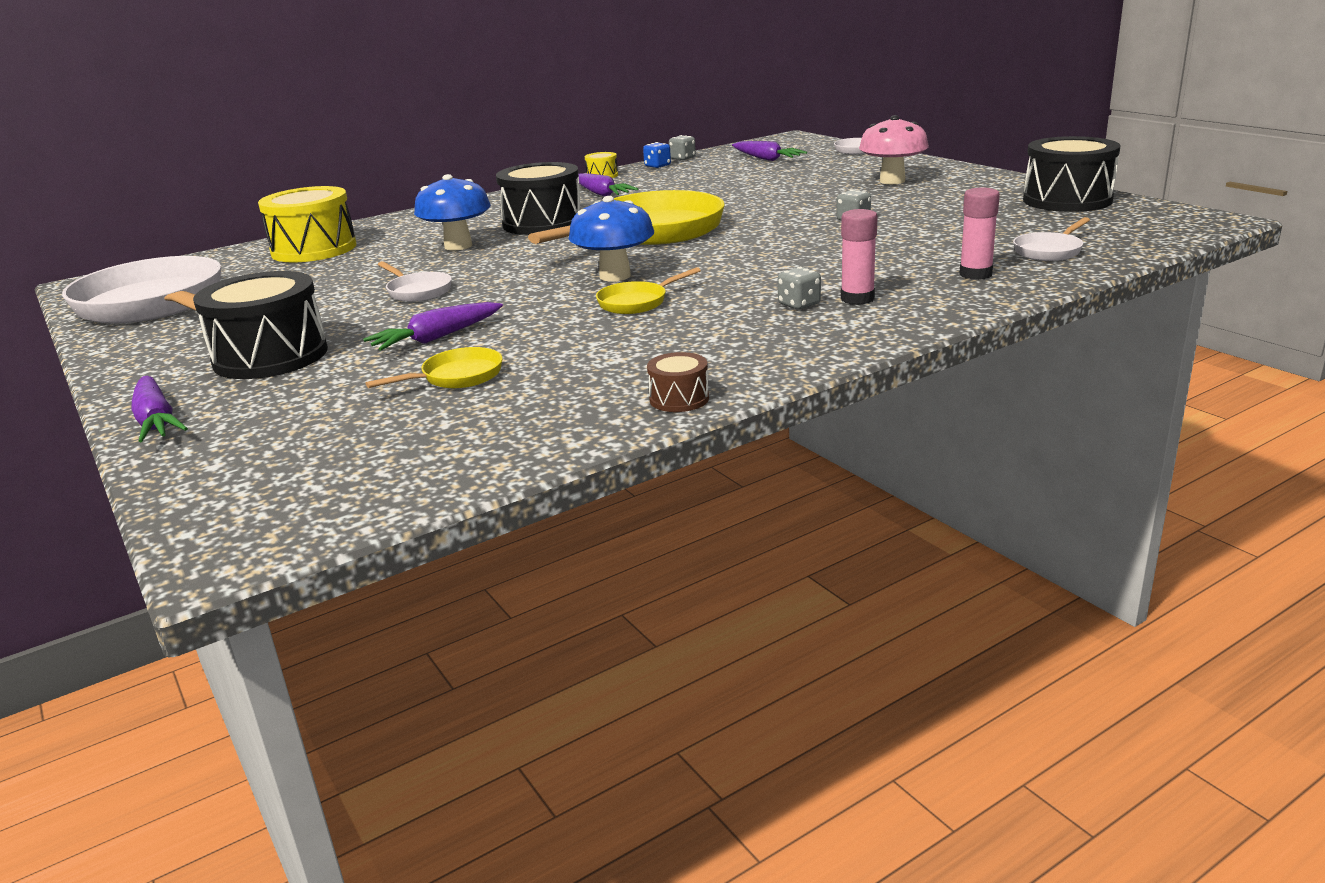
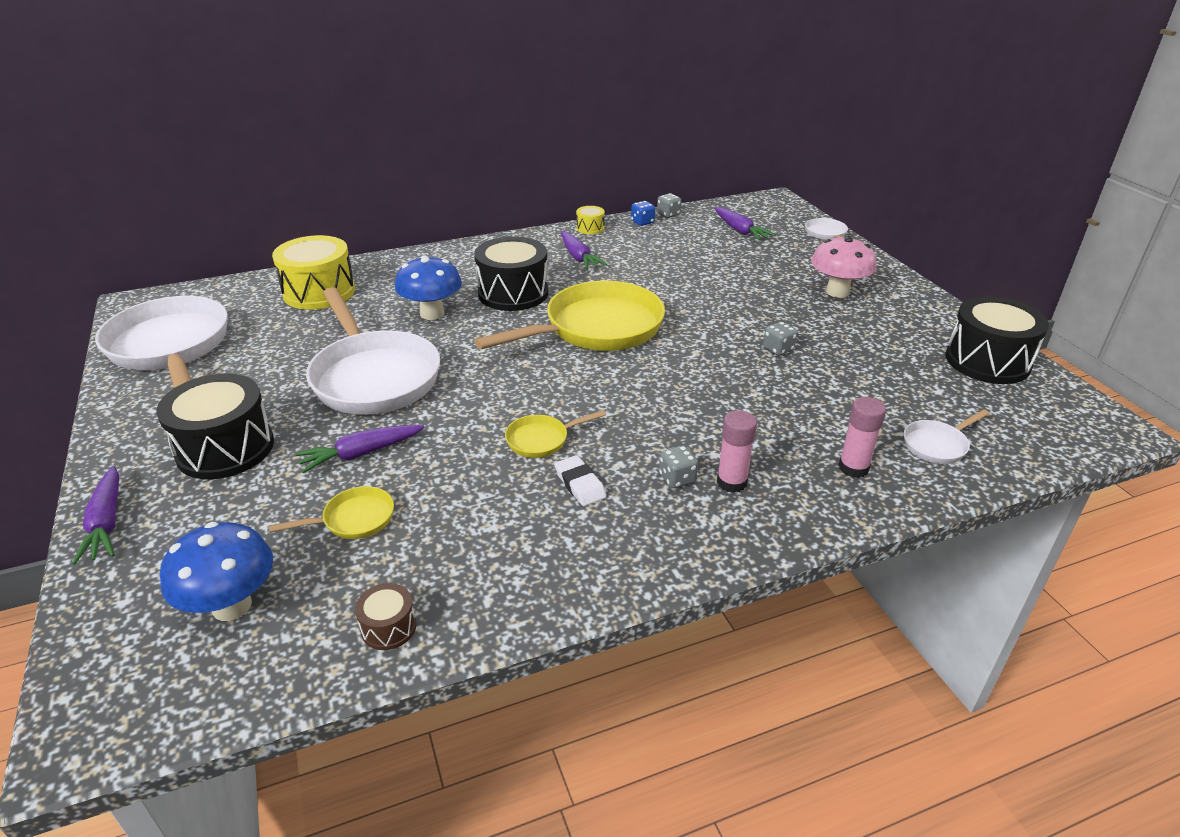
camera: 10 degrees right, 10 degrees up
(417, 291) = (373, 377): white pan -> white pan, size x2.30
(615, 276) = (540, 392): blue mushroom -> blue mushroom (232, 606)
(679, 399) = (517, 606): brown drum -> brown drum (388, 627)
(697, 322) = (580, 484): none -> white eraser

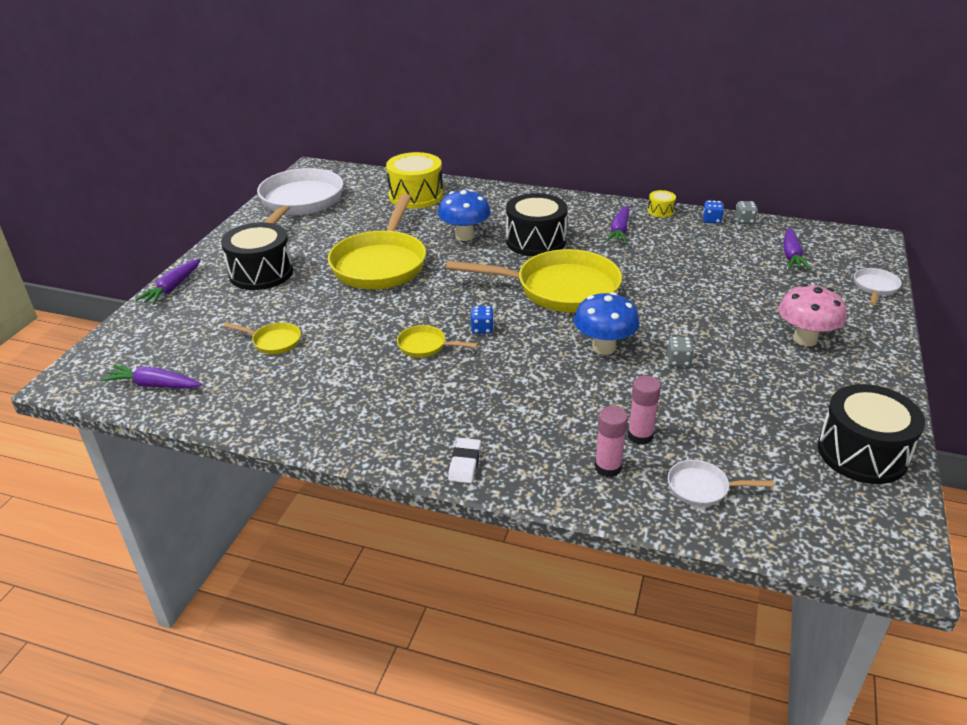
camera: 40 degrees right, 0 degrees up
(232, 606) = (175, 356): blue mushroom -> blue mushroom (604, 347)
(361, 454) = (319, 307): purple carrot -> purple carrot (154, 385)
(373, 377) = (380, 264): white pan -> yellow pan
(388, 627) = (224, 405): brown drum -> none
(575, 397) = (482, 329): none -> blue dice
(580, 484) = (412, 383): white eraser -> white eraser (465, 463)
(677, 478) = (475, 410): grey dice -> none
(731, 482) = (507, 431): pink glue stick -> pink glue stick (640, 436)

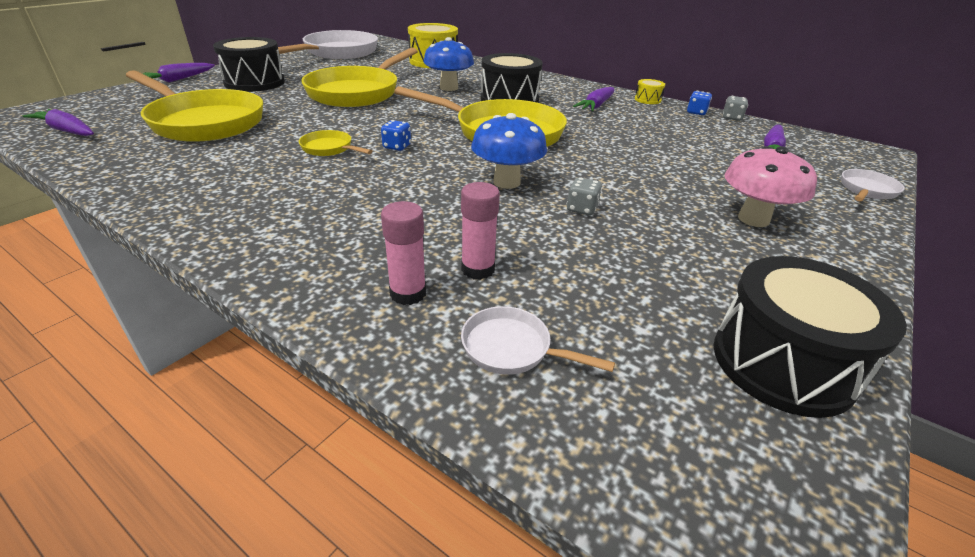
camera: 15 degrees right, 0 degrees up
(274, 341) = (204, 122): yellow pan -> yellow pan, size x2.30
(465, 463) = (250, 250): white eraser -> none

